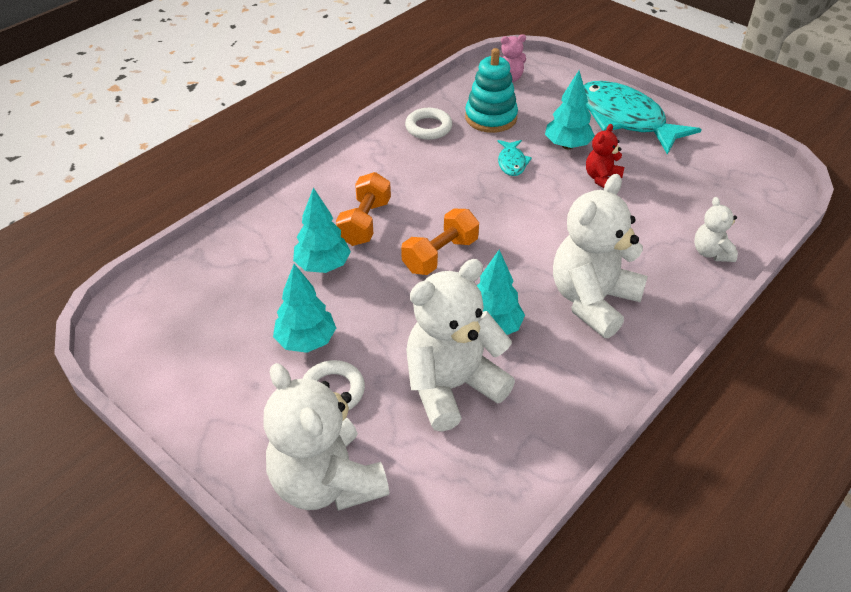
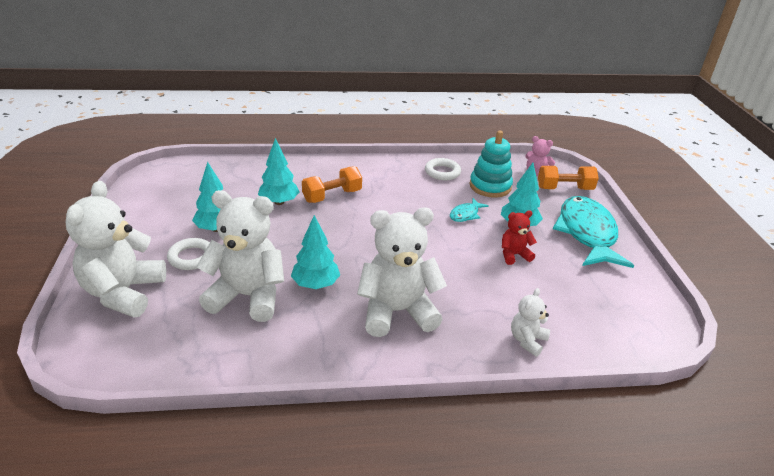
camera: 40 degrees right, 10 degrees down
(440, 255) = (346, 233): orange dumbbell -> orange dumbbell (564, 189)

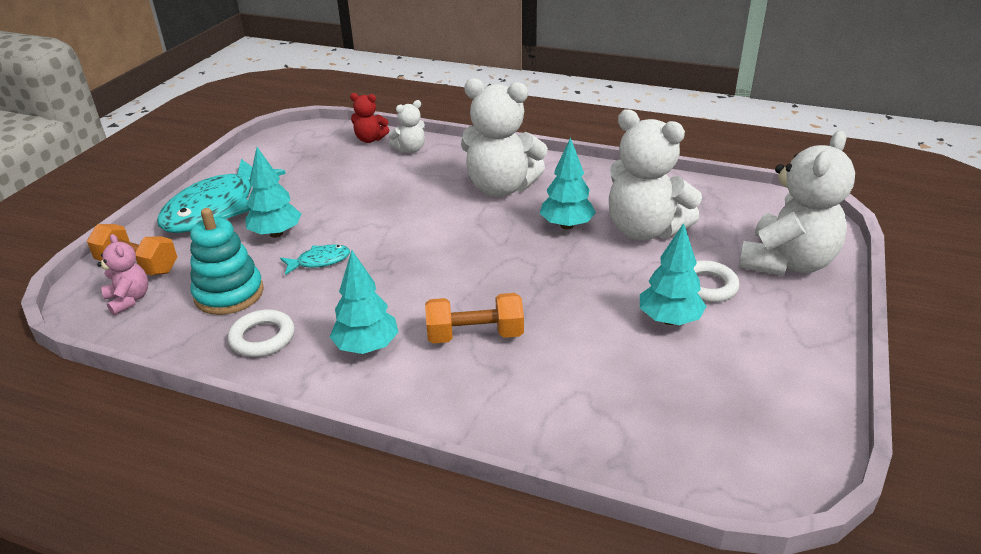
camera: 150 degrees left, 0 degrees up
(279, 202) = (563, 344): turquoise tree -> turquoise tree (366, 347)
(514, 255) = (329, 207): red teddy bear -> red teddy bear (370, 139)

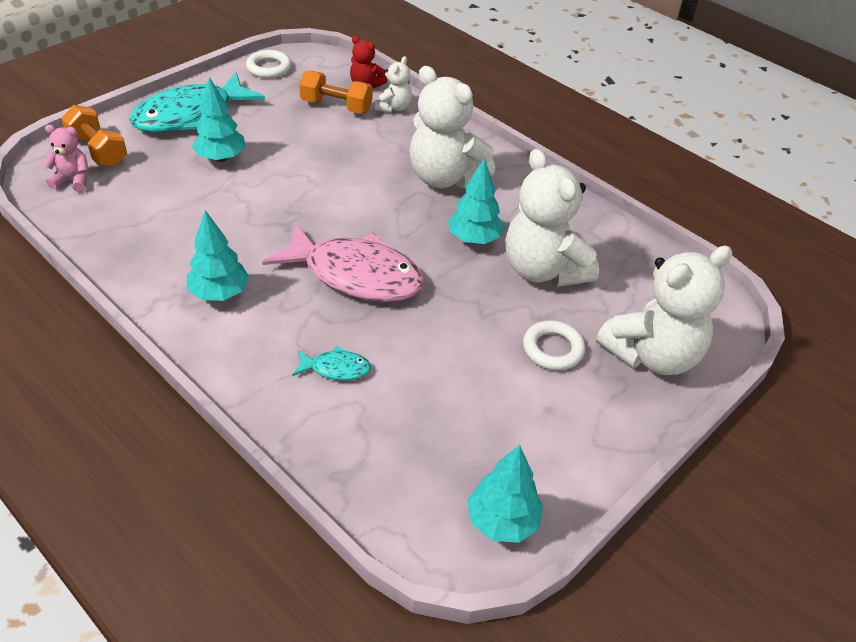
camera: 20 degrees right, 10 degrees up
(129, 300) = (73, 180): pink teddy bear -> pink teddy bear turned 75 degrees counterclockwise
(229, 294) = (148, 203): turquoise stacking toy -> none
(262, 338) = (147, 253): white ring -> white ring (269, 68)
(319, 261) = (237, 198): turquoise fish -> turquoise fish (336, 368)
(410, 149) = (394, 107): white teddy bear -> white teddy bear turned 60 degrees counterclockwise
(475, 335) = (312, 317): orange dumbbell -> orange dumbbell (336, 106)
(486, 287) = (355, 275): none -> pink fish
(669, 320) = (490, 368): turquoise tree -> turquoise tree (502, 521)

